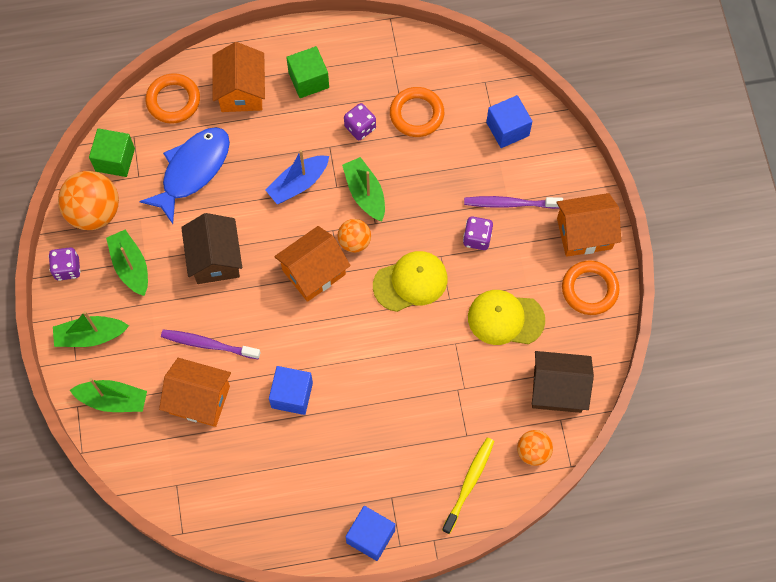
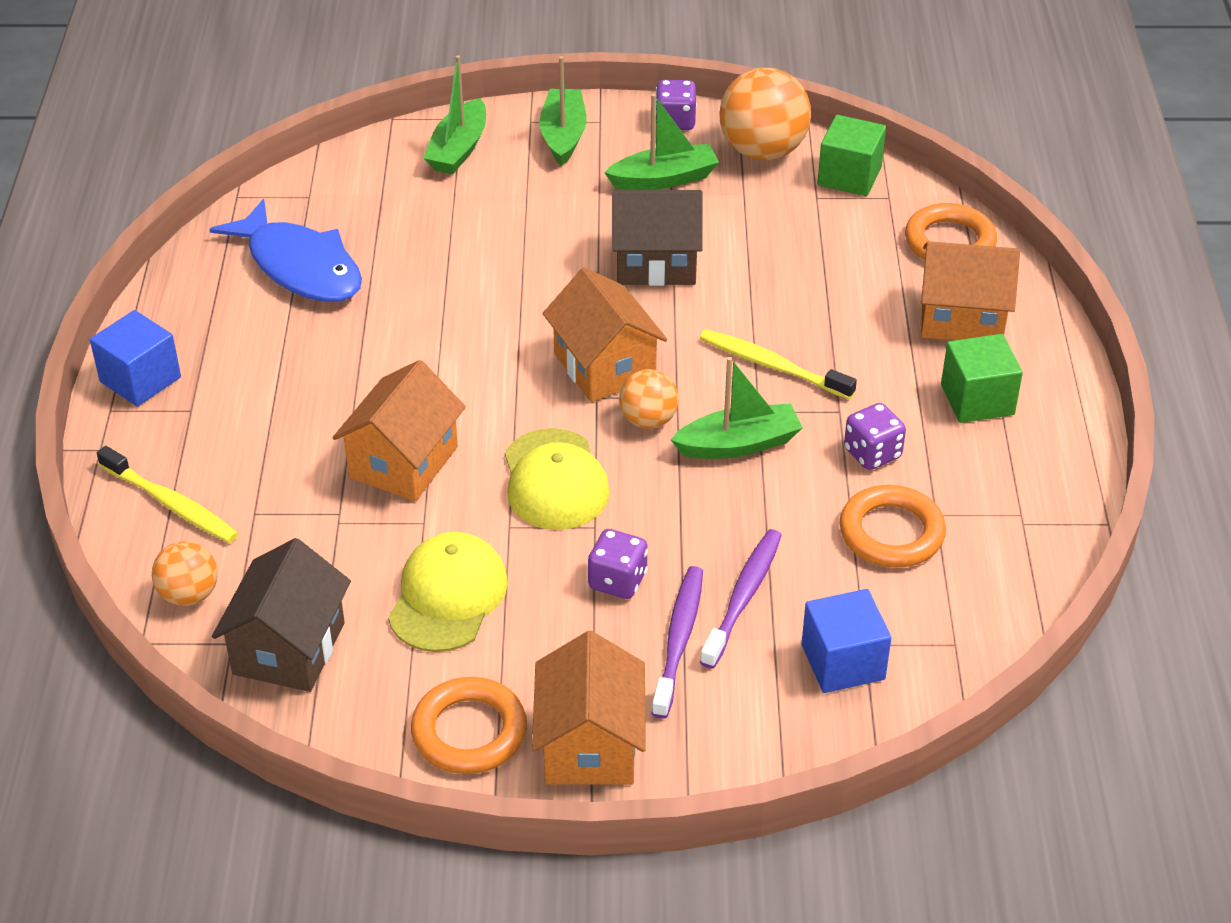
camera: 100 degrees right, 25 degrees down
(192, 170) = (817, 252): blue fish -> blue fish (300, 267)
(199, 399) = (429, 228): orange house -> orange house (403, 462)
(208, 344) = (514, 243): purple toothbrush -> purple toothbrush (743, 597)
(292, 395) = (401, 321): blue cube -> none
(298, 184) = (772, 366): blue boat -> yellow toothbrush

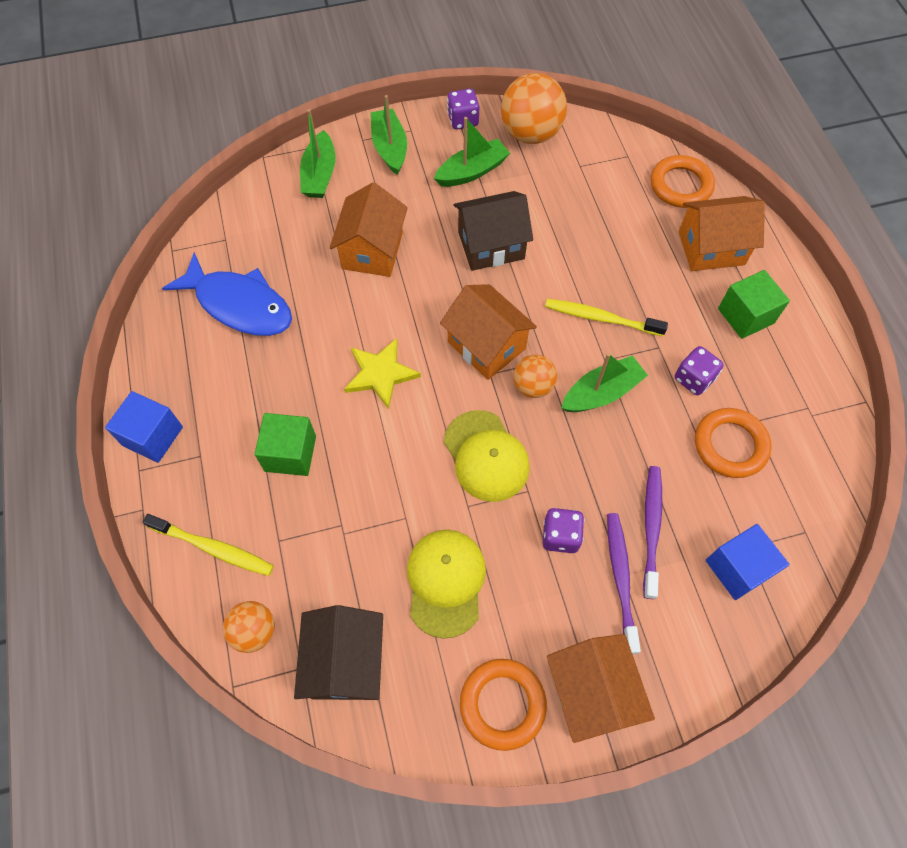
camera: 15 degrees left, 20 degrees up
(403, 462) = (373, 466): orange house -> orange house (372, 250)
(452, 370) = (380, 374): none -> yellow star
(849, 176) = (596, 143): green cube -> green cube (290, 453)

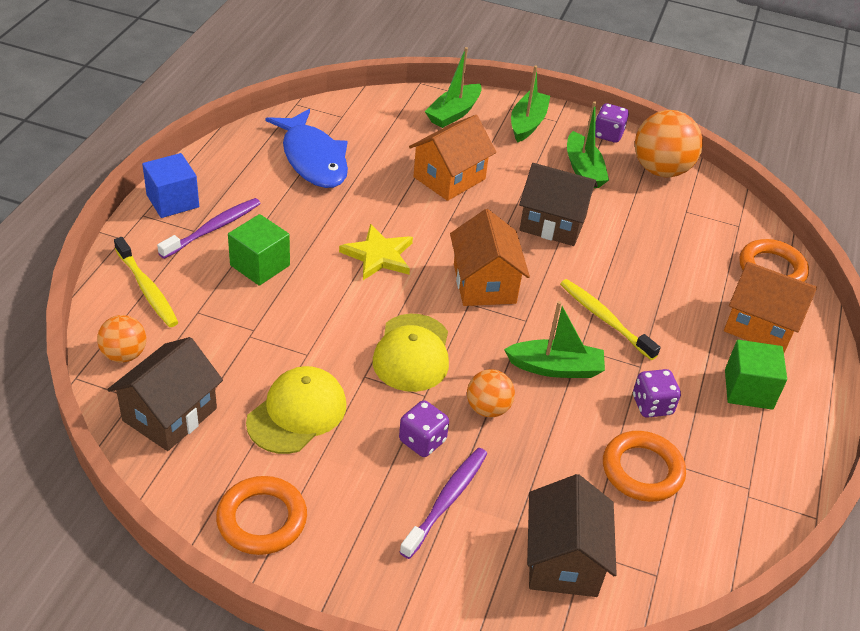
camera: 30 degrees right, 20 degrees down
(472, 171) = (583, 170): green boat -> green boat turned 75 degrees clockwise
(533, 386) = (498, 331): orange ball -> orange ball (488, 408)
(591, 692) = (343, 560): orange house -> none
(651, 528) = (509, 483): purple toothbrush -> purple toothbrush (213, 228)
(738, 568) = (563, 560): blue cube -> brown house

